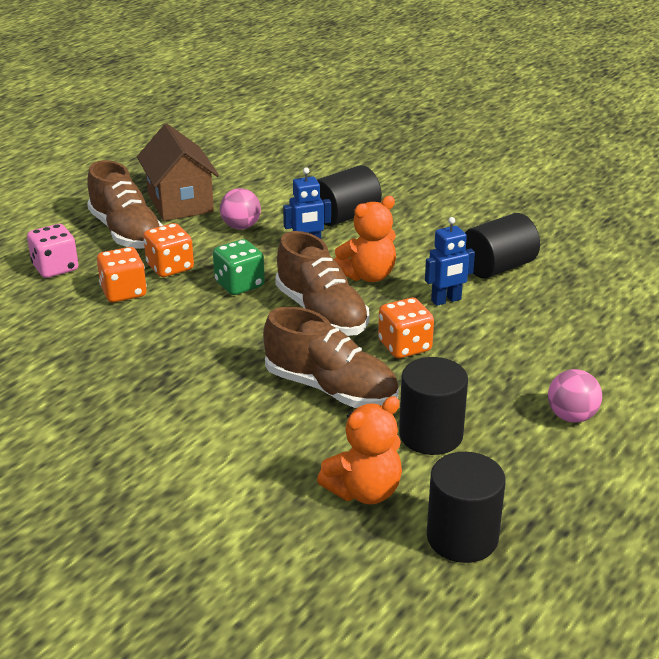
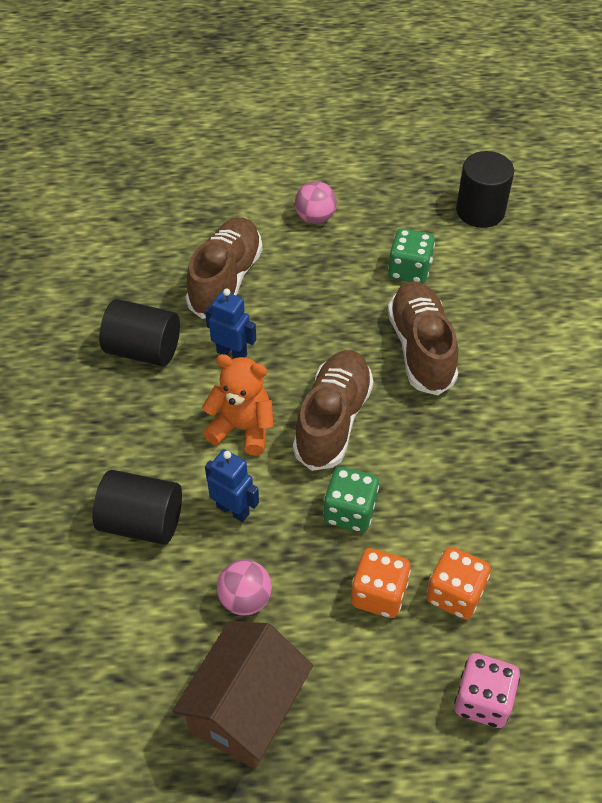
camera: 130 degrees left, 20 degrees up
(126, 233) = (358, 701): brown shoe -> brown shoe (226, 279)
(364, 491) = (495, 270): orange teddy bear -> none
(404, 346) = (324, 340): orange dice -> none
(431, 435) = (409, 270): black cylinder -> green dice

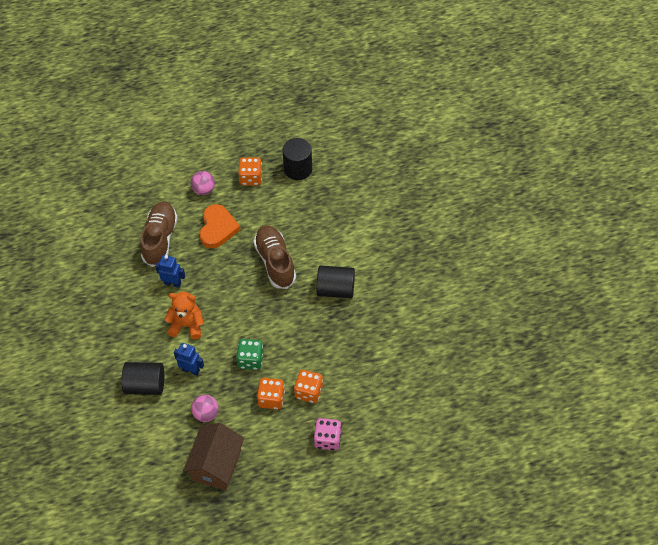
camera: 10 degrees left, 5 degrees up
(143, 350) = (123, 290): black cylinder -> black cylinder (335, 289)
(328, 279) = (218, 228): none -> orange heart
(333, 420) = (234, 312): brown shoe -> none
(398, 212) = (251, 178): none -> orange dice
(409, 270) = (262, 215): green dice -> none

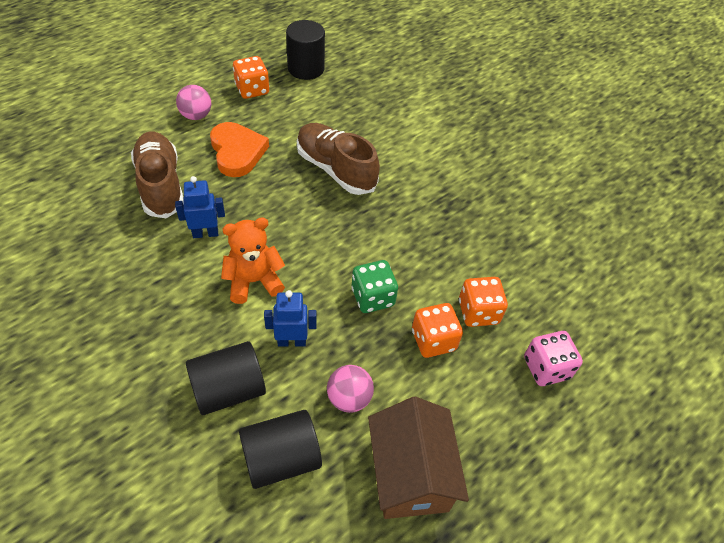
camera: 30 degrees left, 5 degrees down
(335, 289) = (431, 178): black cylinder -> black cylinder (281, 458)

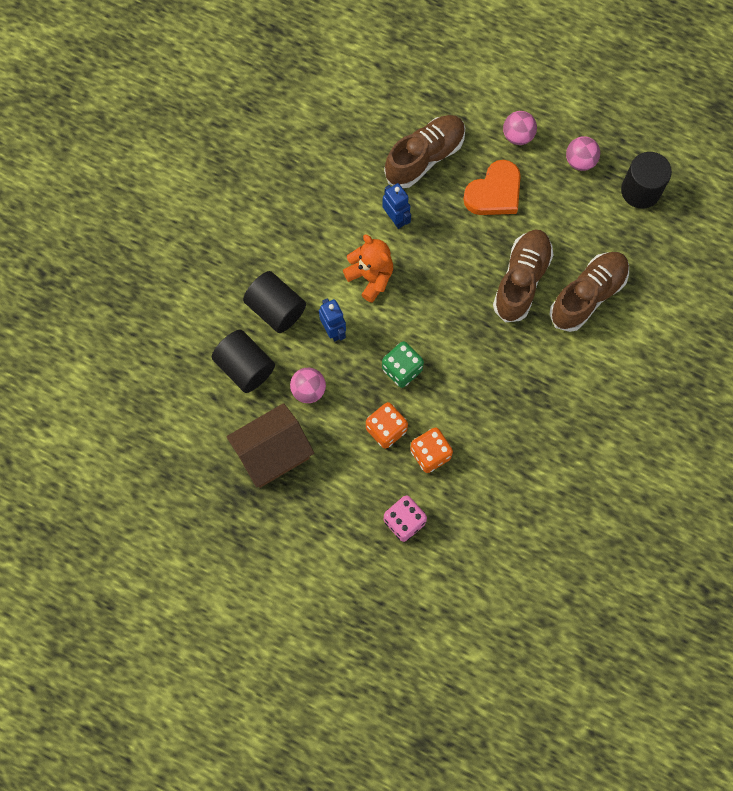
camera: 70 degrees right, 20 degrees up
(252, 90) = (580, 161): orange dice -> pink ball
(378, 134) = (588, 295): none -> brown shoe

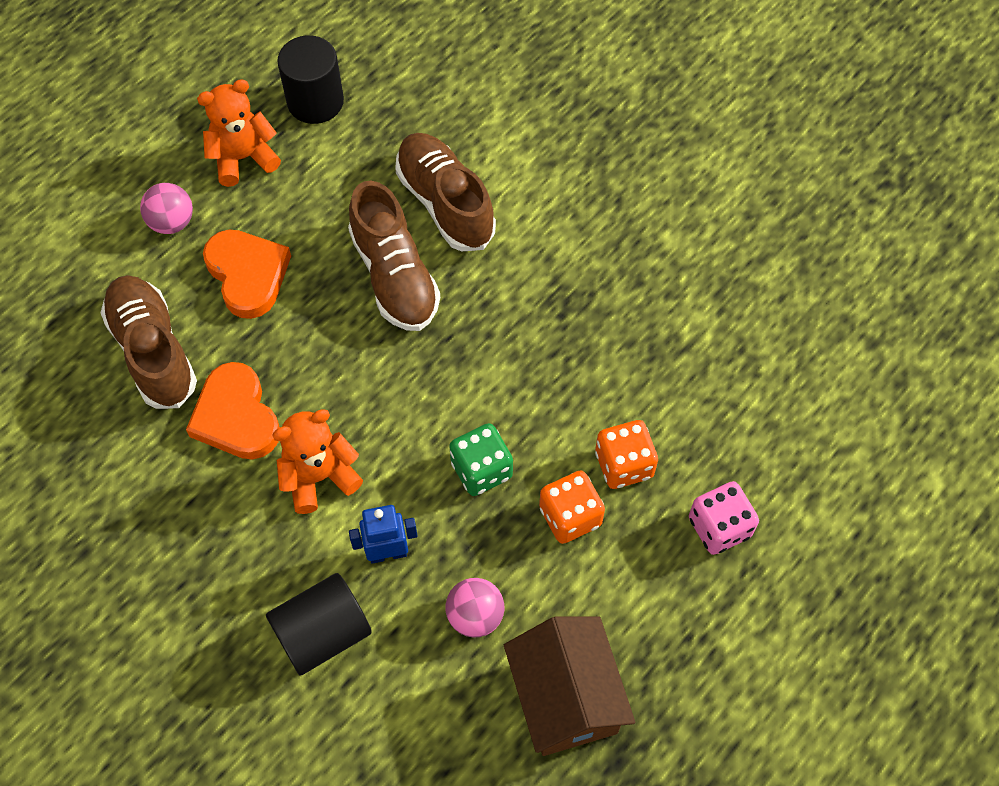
camera: 75 degrees left, 10 degrees down
(245, 367) = (407, 707): black cylinder -> none
(395, 218) = (236, 417): blue robot -> orange heart
(521, 280) = (395, 276): brown shoe -> brown shoe turned 150 degrees counterclockwise
(580, 161) = (243, 158): pink ball -> orange teddy bear

